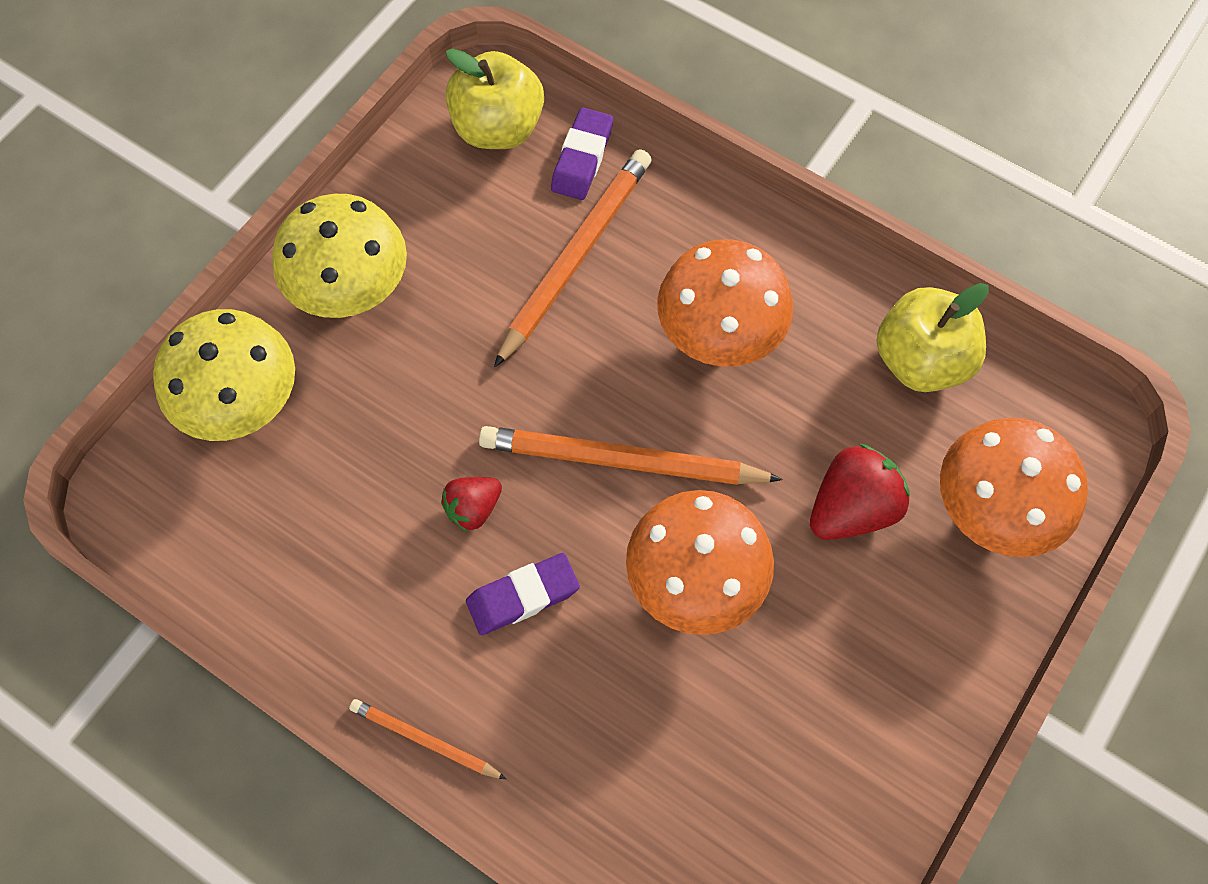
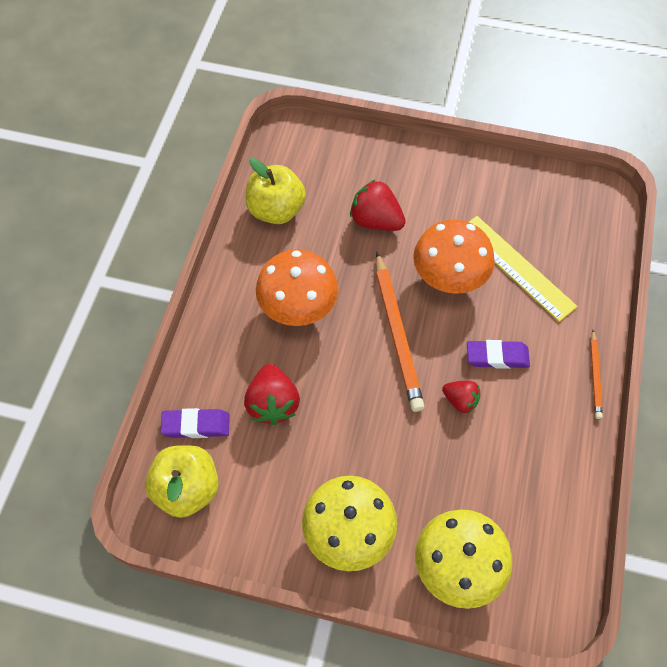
camera: 110 degrees left, 5 degrees down
(523, 596) = (497, 356): purple eraser -> purple eraser turned 45 degrees counterclockwise
(575, 257) = (273, 403): orange pencil -> red strawberry
(678, 707) = (516, 267): none -> yellow ruler
(991, 511) = (350, 164): orange mushroom -> none

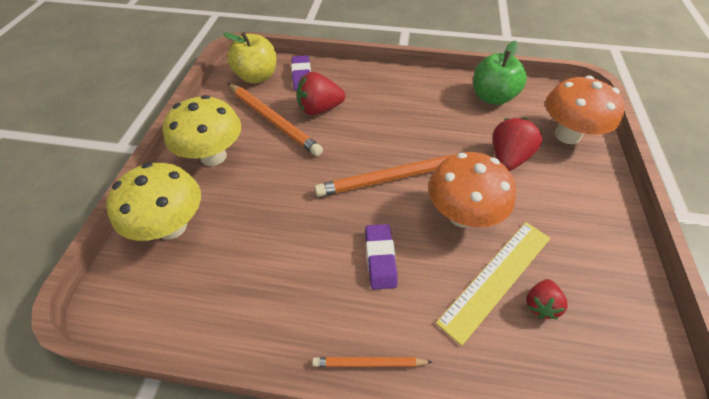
camera: 85 degrees right, 10 degrees down
(276, 210) = (492, 97): yellow apple -> green apple
(289, 462) = (273, 120): none -> orange pencil
(298, 309) = (403, 116): orange mushroom -> orange mushroom (567, 135)
(460, 400) = (329, 227): red strawberry -> red strawberry (540, 304)

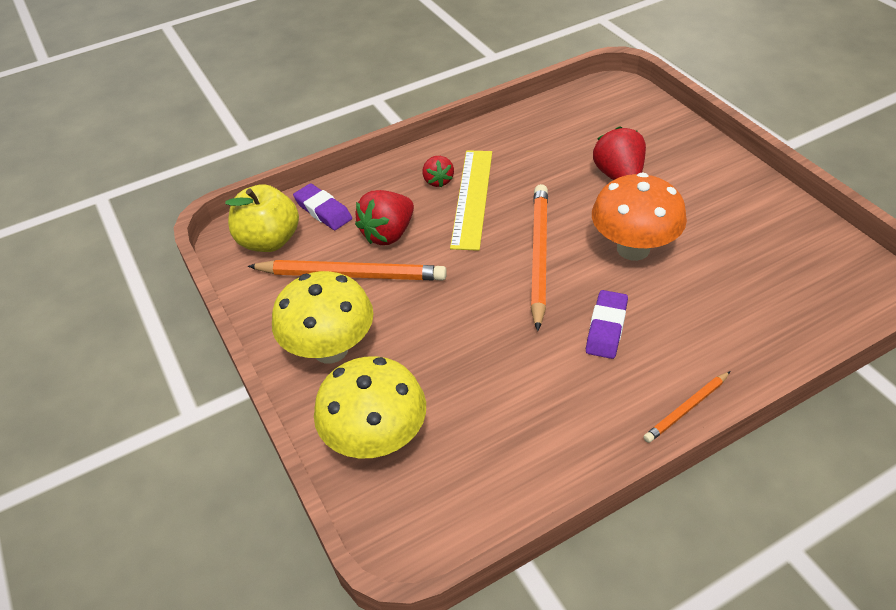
camera: 35 degrees left, 5 degrees down
(380, 258) = (606, 328): purple eraser -> purple eraser turned 60 degrees clockwise
(392, 178) = (539, 255): orange pencil -> orange pencil turned 150 degrees clockwise
(492, 97) = (546, 126): green apple -> none
(496, 278) = (710, 280): yellow ruler -> yellow ruler (472, 198)
(540, 304) = (759, 278): red strawberry -> red strawberry (438, 181)
(567, 135) = (645, 127): orange mushroom -> none

